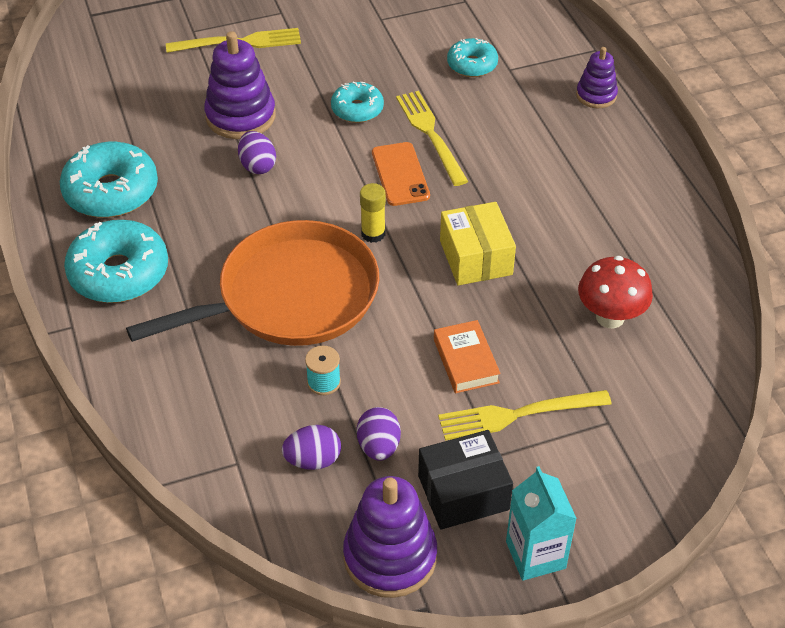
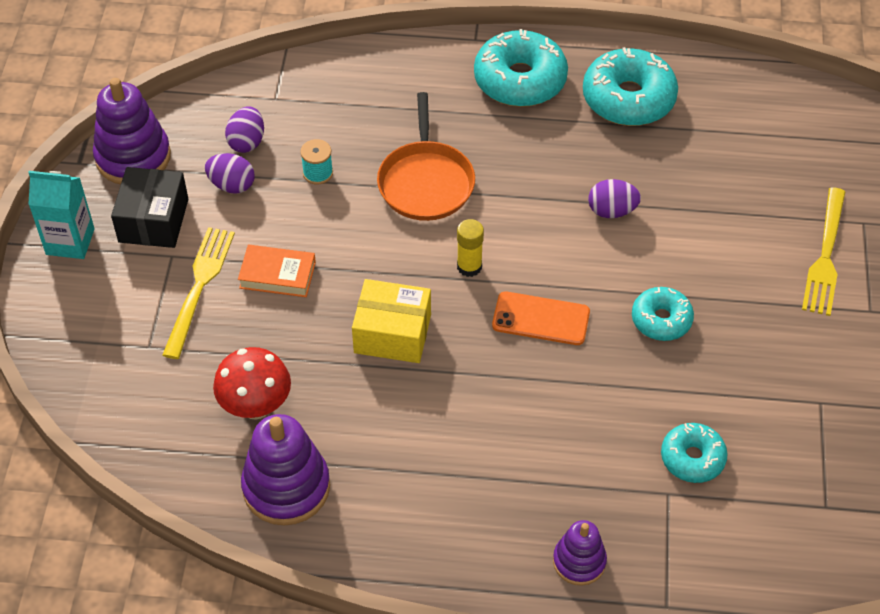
camera: 115 degrees right, 5 degrees up
(240, 116) = (695, 220): purple stacking toy -> purple stacking toy (286, 487)
(290, 296) = (426, 182): orange pan -> orange pan, size x0.65
(430, 134) = (590, 369): yellow fork -> none

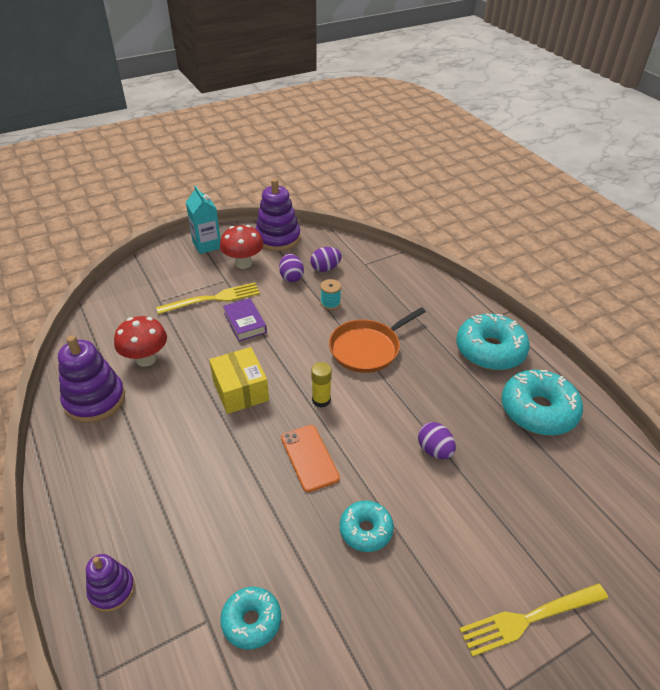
camera: 55 degrees right, 10 degrees down
(153, 220) = (243, 263): black box -> red mushroom
(277, 275) = (245, 323): orange book -> purple book

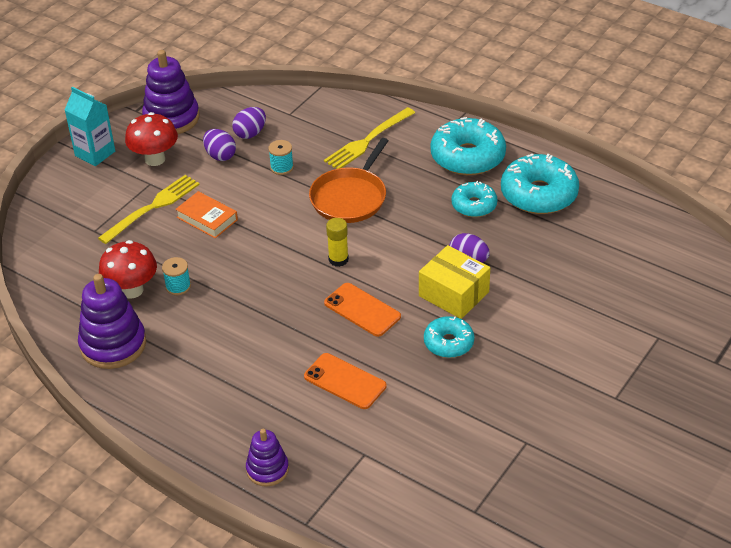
camera: 25 degrees left, 0 degrees up
(181, 370) = (178, 286): none -> turquoise spool
(240, 390) = (254, 281): yellow box -> yellow box (453, 294)
(245, 323) = (207, 218): purple book -> orange book
(245, 526) = (345, 381): none -> orange phone
(251, 621) = (400, 439): turquoise donut -> turquoise donut (474, 205)
(528, 619) = (608, 349): yellow fork -> yellow fork (367, 141)

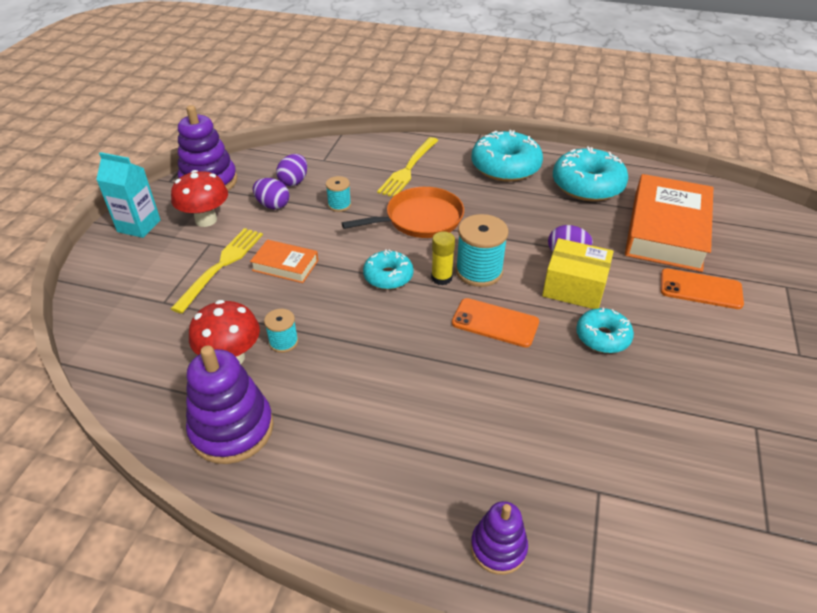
camera: 20 degrees left, 0 degrees up
(345, 381) = (523, 406): orange phone -> orange phone (700, 289)
(350, 197) = (420, 219): orange pan -> orange pan turned 120 degrees counterclockwise
(375, 260) = (479, 271): none -> turquoise spool
(474, 205) = (538, 204): turquoise donut -> turquoise donut (388, 276)
(584, 258) = (666, 230): none -> orange book

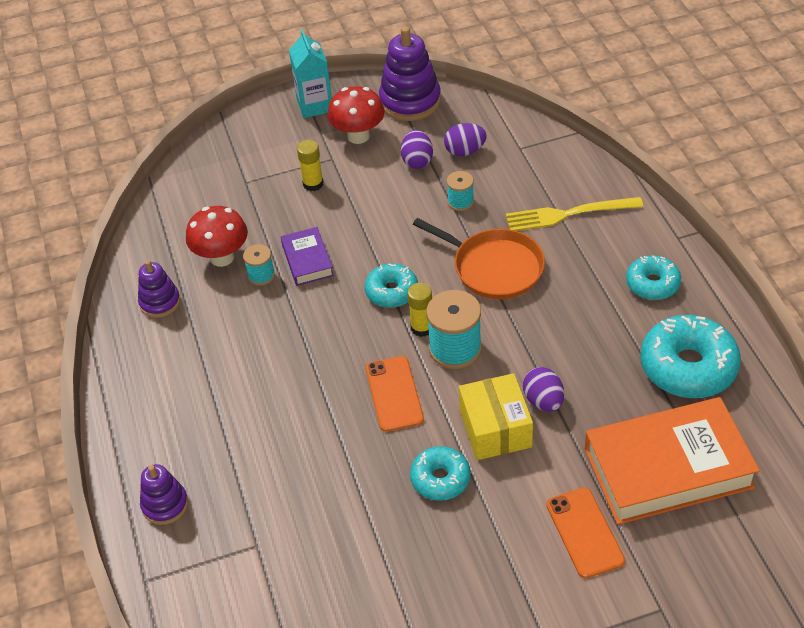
camera: 60 degrees right, 5 degrees up
(222, 265) = (313, 184): yellow fork -> yellow glue stick
(232, 429) = (160, 302): purple stacking toy -> purple stacking toy, size x0.59
(285, 265) = (347, 220): orange book -> none
(300, 306) = (307, 260): none -> purple book
(505, 167) = (652, 284): turquoise donut -> turquoise donut, size x0.59

